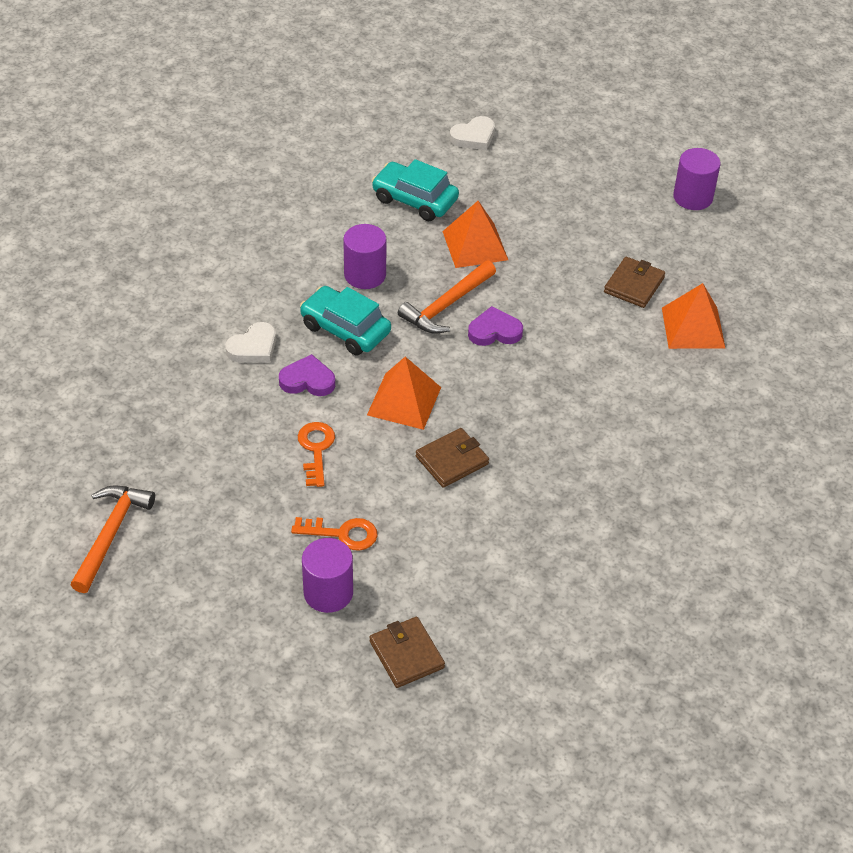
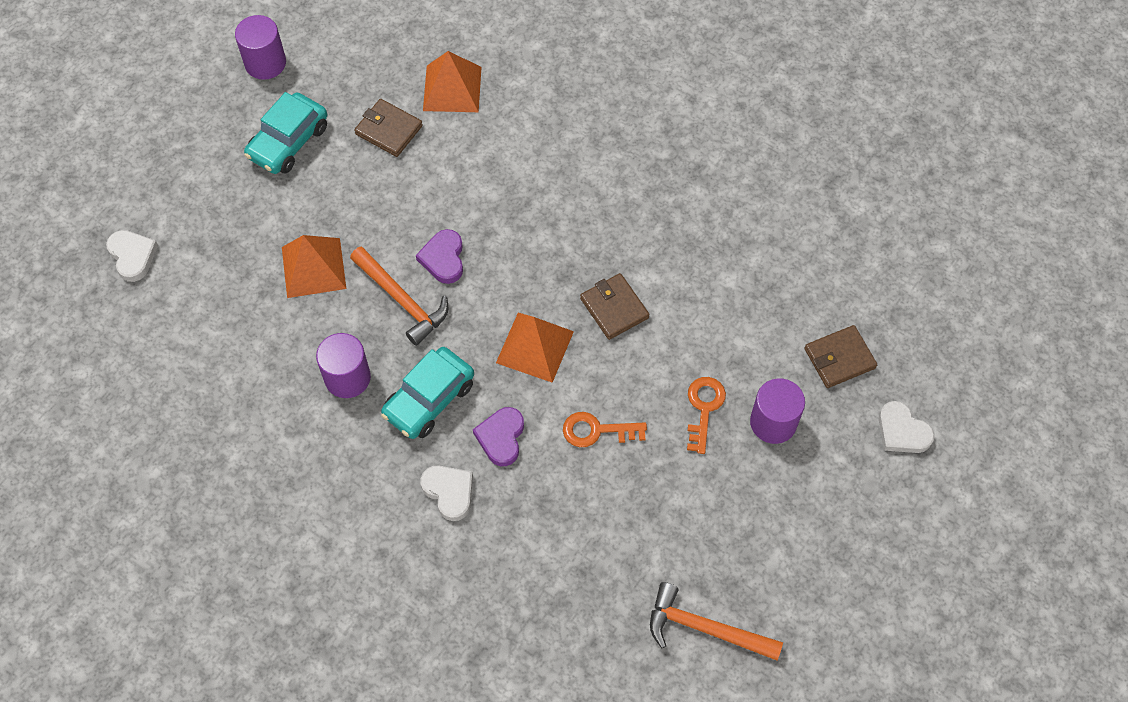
camera: 85 degrees left, 15 degrees up
(320, 711) = (902, 431): none -> white heart
(415, 200) = (231, 322): turquoise car -> turquoise car (288, 141)

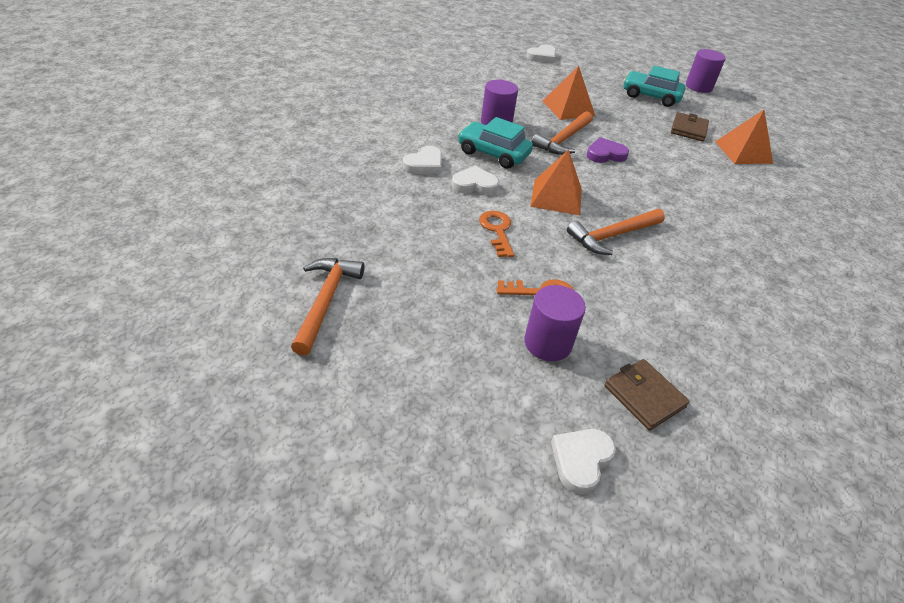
camera: 75 degrees right, 20 degrees down
(501, 437) = (474, 184): purple heart -> white heart
(614, 308) = (612, 236): brown wallet -> orange hammer

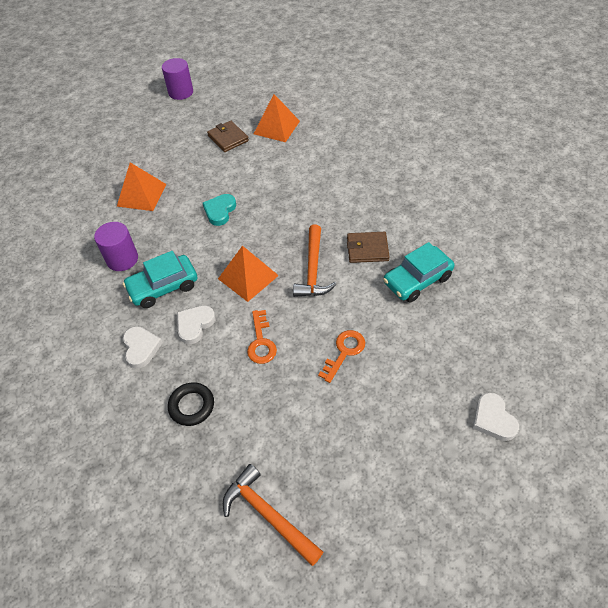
camera: 50 degrees left, 10 degrees up
(395, 213) = (191, 406): none -> black ring
(497, 231) = (261, 342): orange key -> orange key turned 120 degrees counterclockwise
(542, 56) = (49, 163): white heart -> none
(548, 343) = (392, 378): purple cylinder -> none
(563, 140) = (181, 226): orange hammer -> none
(605, 154) = (220, 211): purple heart -> turquoise heart
(644, 396) = (462, 350): brown wallet -> brown wallet (367, 249)
(650, 96) = (169, 130): turquoise car -> turquoise car (417, 280)

